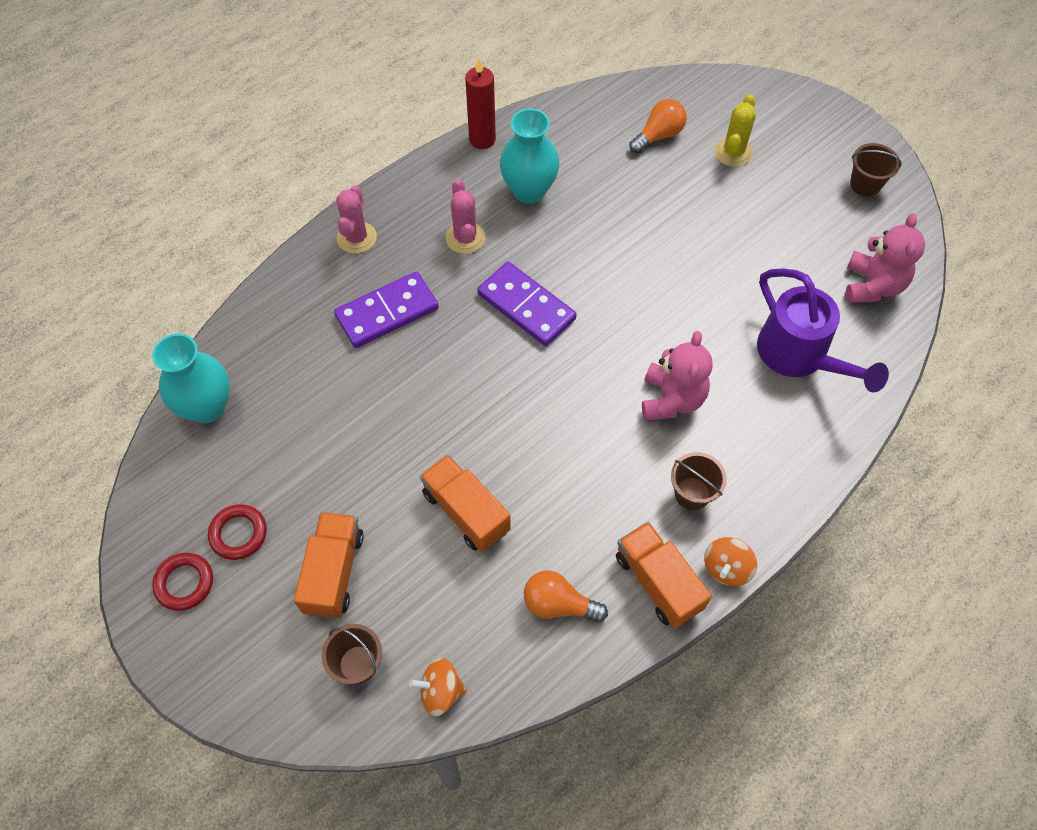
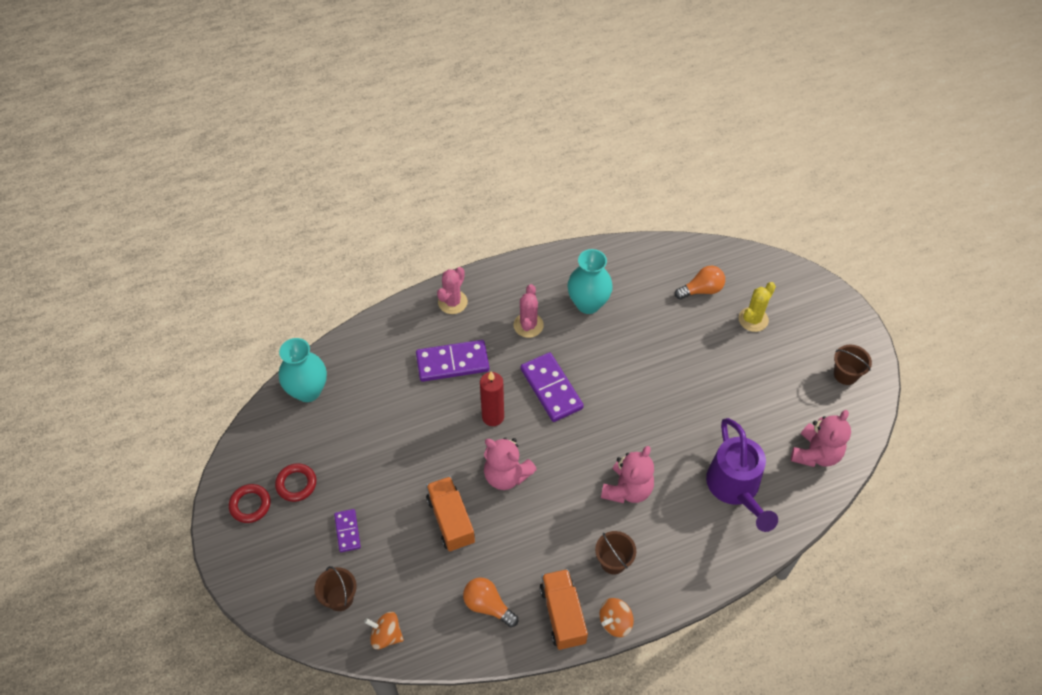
camera: 20 degrees right, 5 degrees down
(334, 572) = (347, 531): orange truck -> purple domino
(482, 139) = (570, 255): red candle -> red candle (493, 417)
(514, 431) = (506, 475): none -> pink teddy bear

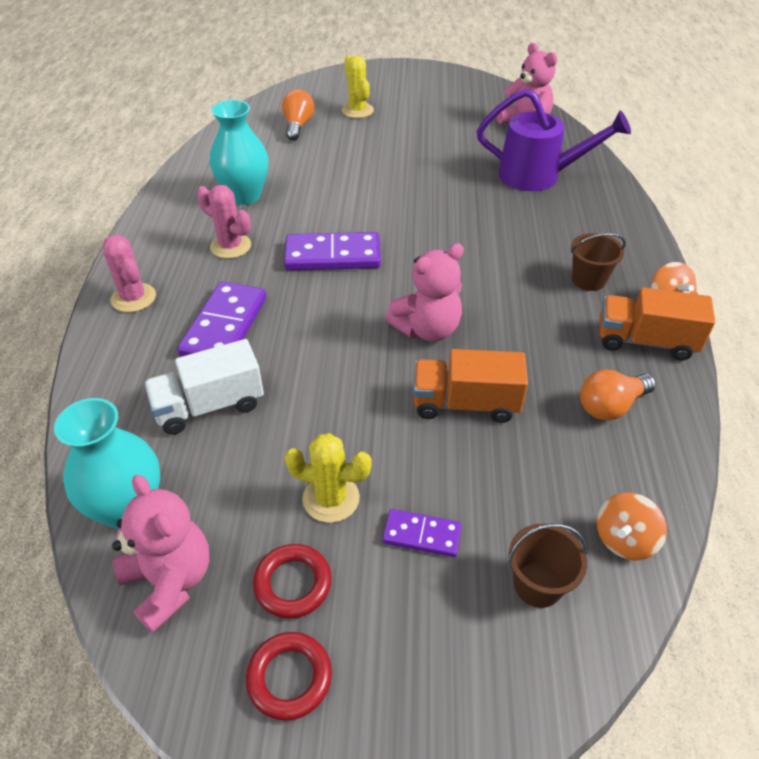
camera: 65 degrees left, 10 degrees down
(352, 478) = (331, 498): none -> yellow cactus
(388, 389) = (209, 406): none -> white truck
(493, 417) = (335, 315): red candle -> none
(627, 489) = (501, 242): pink teddy bear -> pink teddy bear (170, 581)
(845, 374) = (453, 87): brown bucket -> none

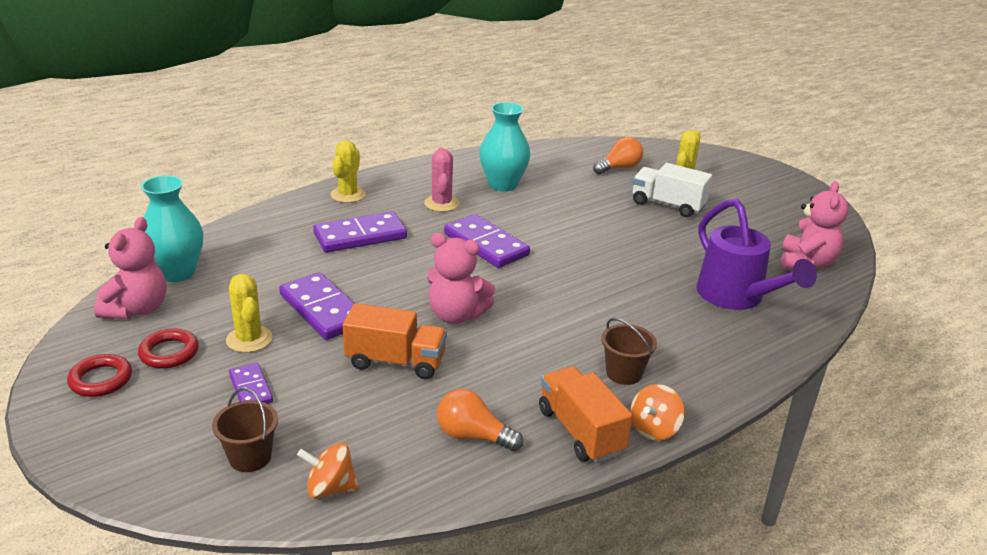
camera: 50 degrees right, 15 degrees down
(133, 298) = (348, 195): pink cactus -> yellow cactus
(209, 406) = (283, 262): white truck -> white truck (667, 205)
(331, 415) = (322, 310): none -> purple domino
(465, 403) = (395, 362): orange truck -> orange truck turned 135 degrees clockwise

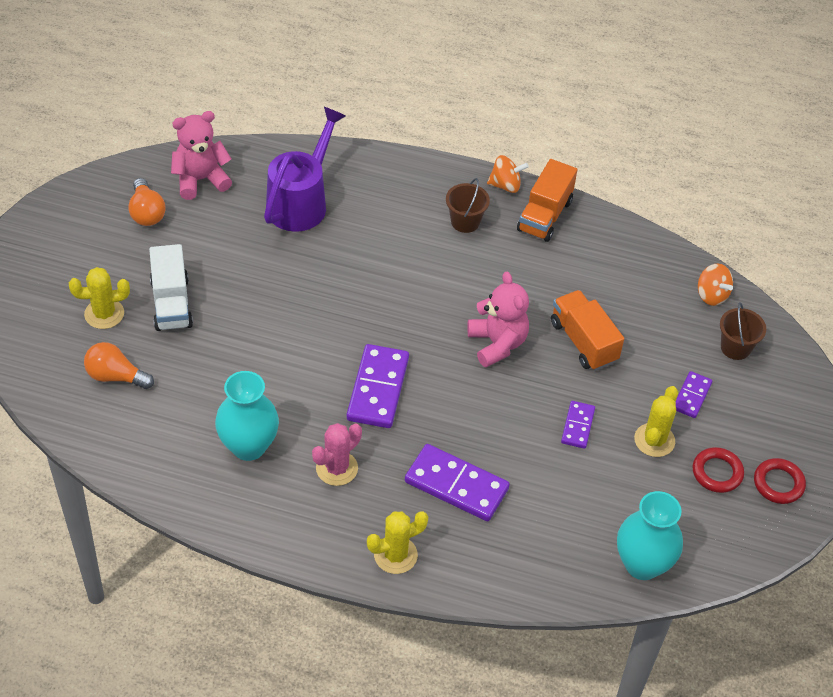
camera: 130 degrees left, 20 degrees up
(137, 309) = (705, 541): pink teddy bear -> none
(322, 310) = (578, 426): purple domino -> purple domino, size x0.55
(473, 436) = (603, 260): orange light bulb -> orange light bulb (146, 212)

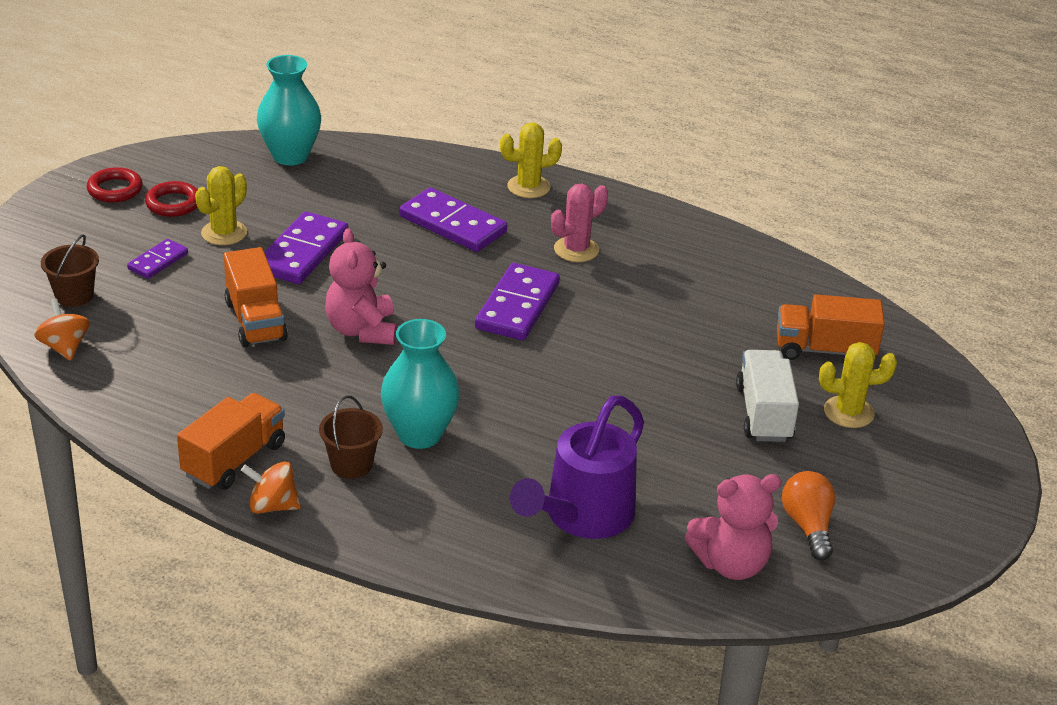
camera: 170 degrees left, 15 degrees down
(115, 376) = (824, 350): orange light bulb -> orange truck
(248, 446) = (670, 276): turquoise vase -> turquoise vase (419, 434)
(578, 426) = (302, 252): purple domino -> purple domino, size x1.81

